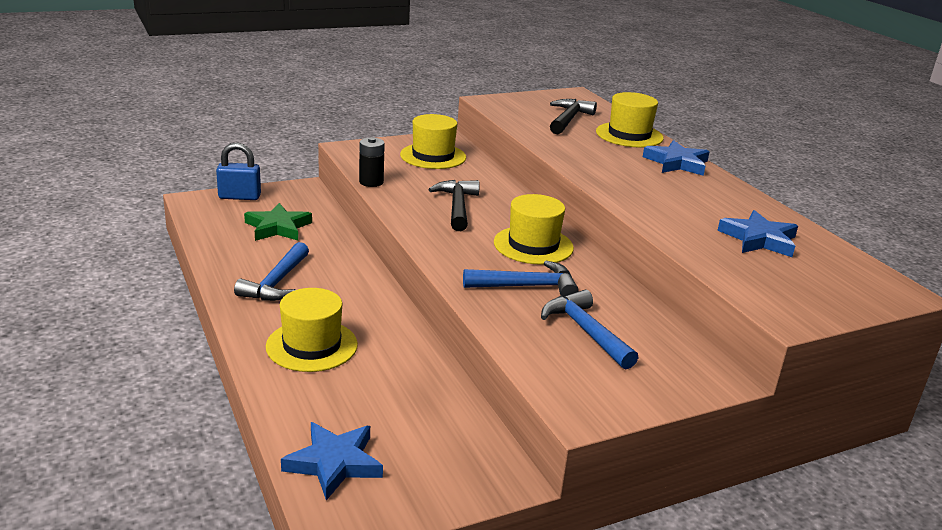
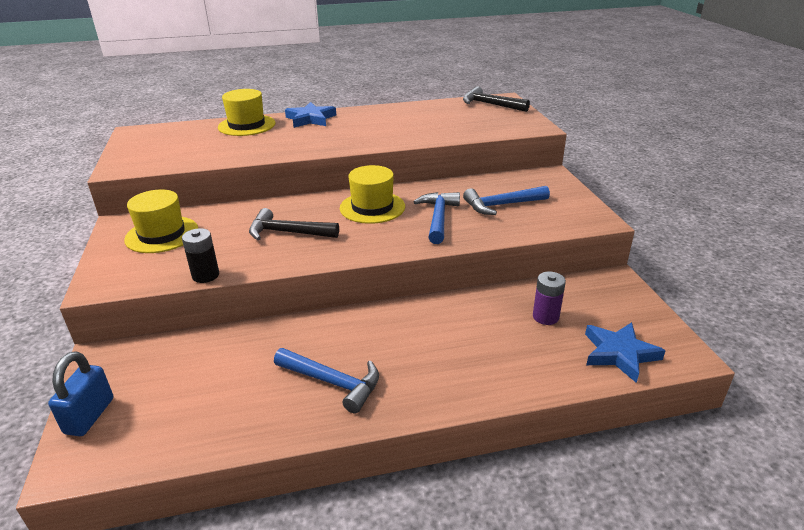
camera: 75 degrees left, 5 degrees up
(278, 227) = (200, 380): green star -> none
(312, 345) = (456, 360): yellow hat -> none
(399, 408) = (545, 317): none -> purple battery
(568, 119) = (195, 141): black hammer -> black hammer (490, 105)
(759, 239) = (439, 117): blue star -> none

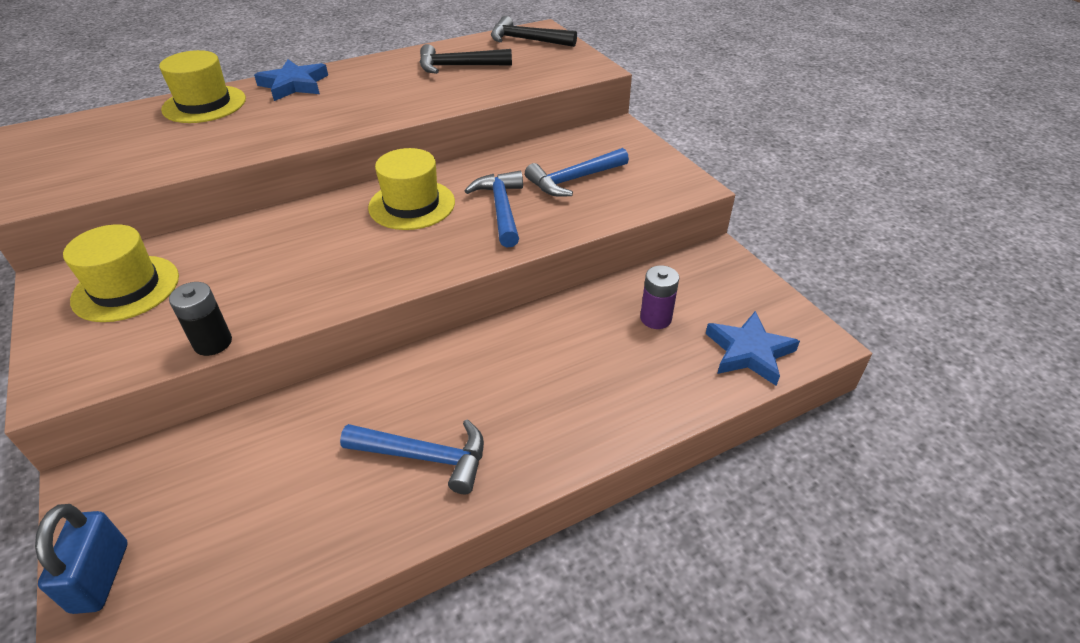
camera: 15 degrees left, 10 degrees up
(287, 232) = (308, 259): black hammer -> black hammer (458, 66)

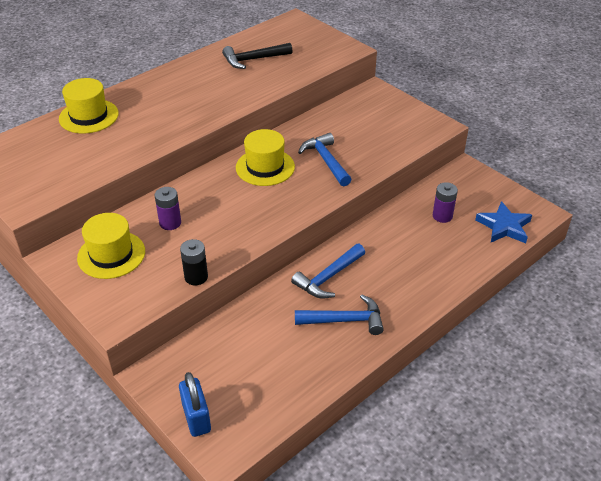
camera: 15 degrees left, 0 degrees up
(235, 258) = (170, 223): none -> purple battery
(294, 85) = (143, 91): blue star -> none
(526, 40) = (289, 30): black hammer -> none
(573, 180) = (362, 133): blue hammer -> blue hammer (328, 277)

